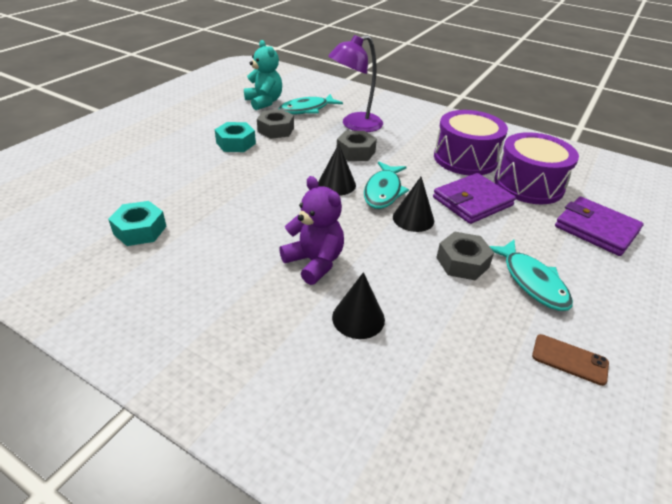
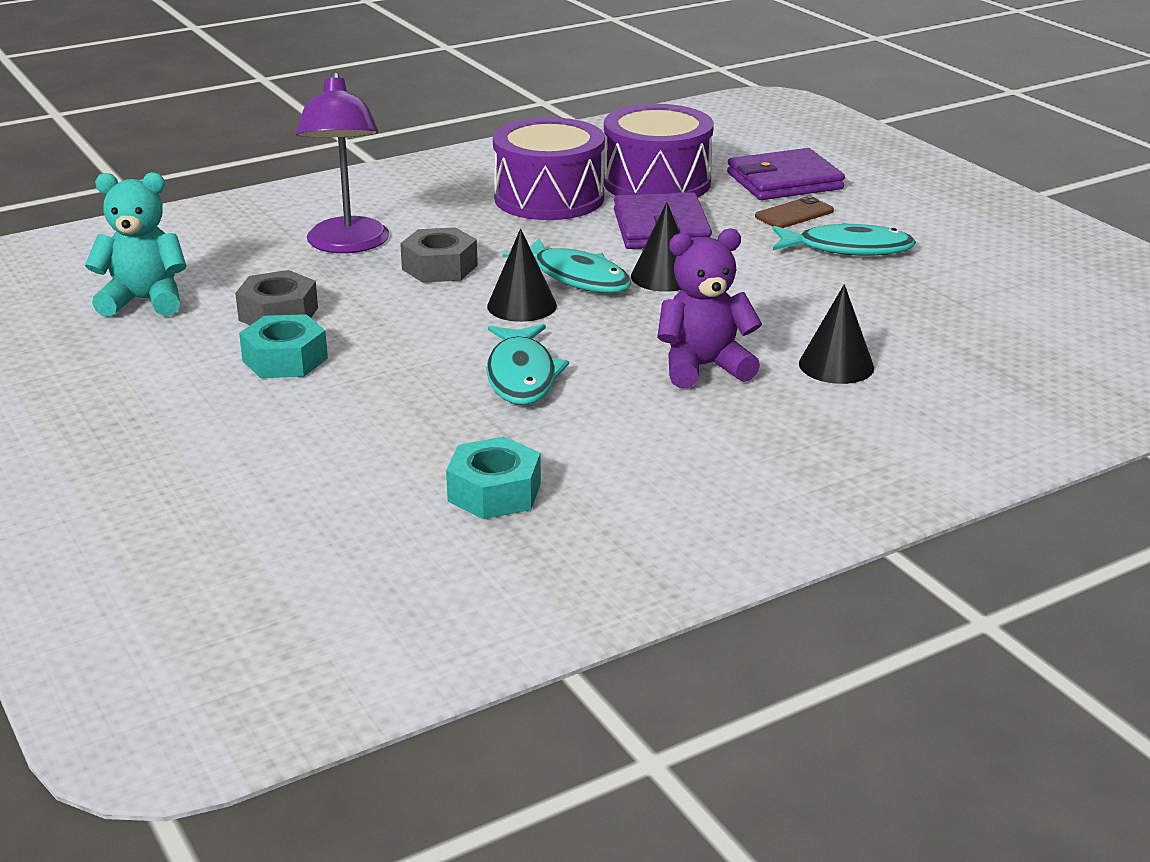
camera: 60 degrees left, 10 degrees down
(307, 109) = (232, 269): turquoise fish -> turquoise fish (521, 376)
(462, 262) = (782, 275): grey nut -> none
(569, 359) = (976, 273): brown phone -> brown phone (794, 214)

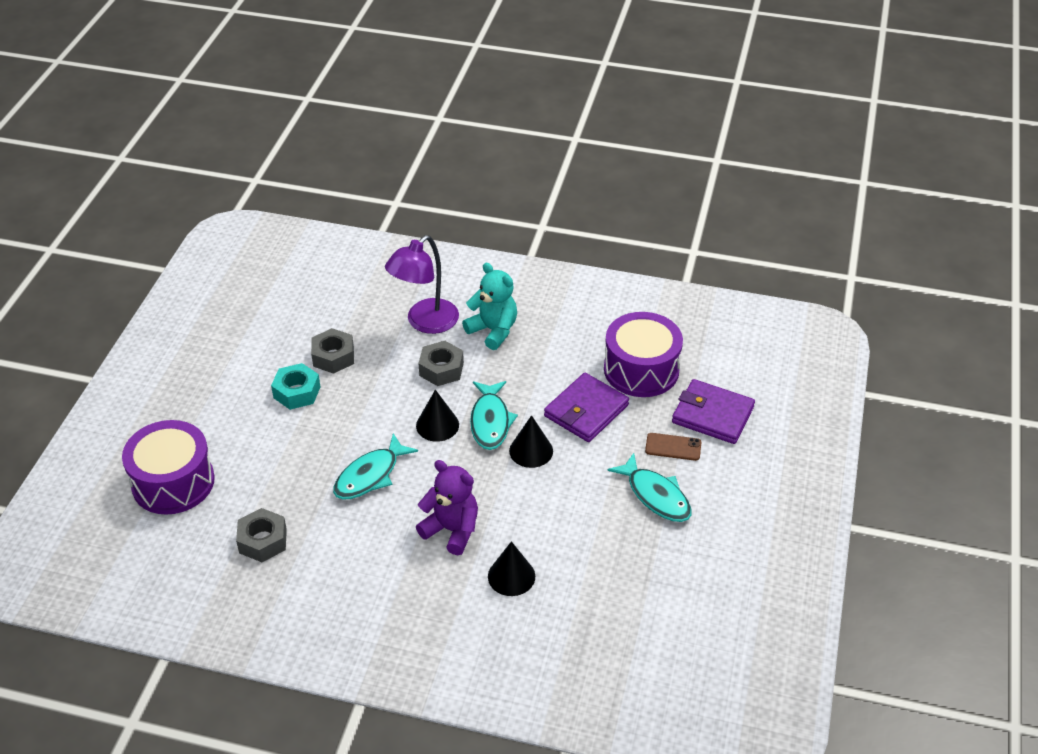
camera: 45 degrees right, 15 degrees up
(144, 301) = (295, 309): turquoise teddy bear -> turquoise teddy bear (493, 330)
(494, 492) = (263, 541): turquoise nut -> grey nut
(549, 198) = (567, 346): purple drum -> purple drum (173, 482)

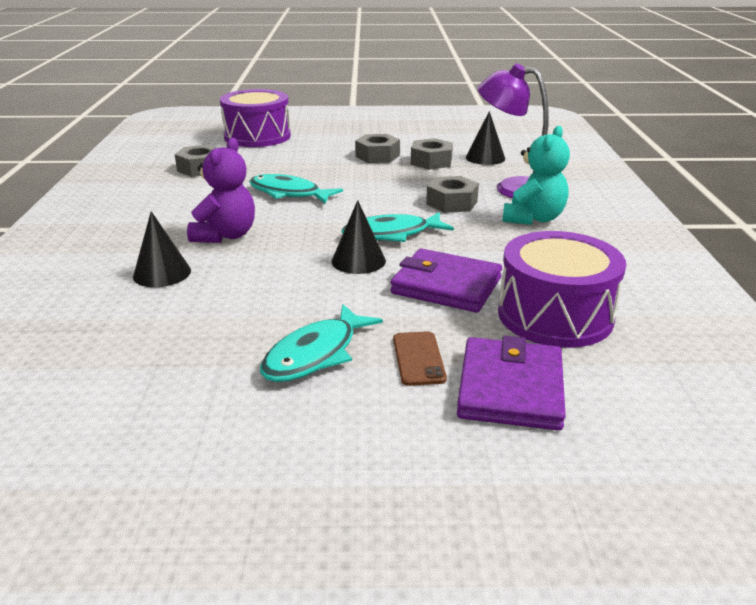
camera: 75 degrees right, 15 degrees down
(297, 392) = (377, 156): turquoise nut -> grey nut
(437, 425) = (370, 211): black cone -> black cone (485, 158)

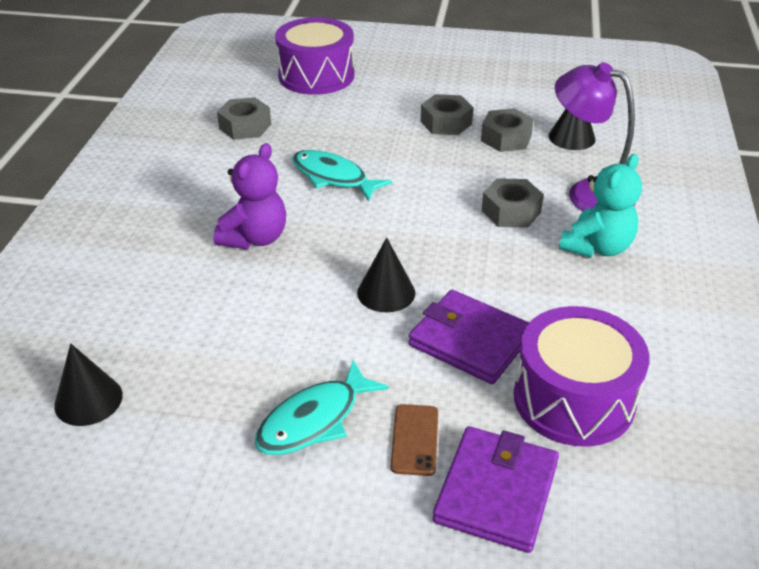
camera: 10 degrees right, 10 degrees up
(162, 273) = (183, 287): black cone -> black cone (88, 400)
(391, 234) = (431, 255): turquoise fish -> none

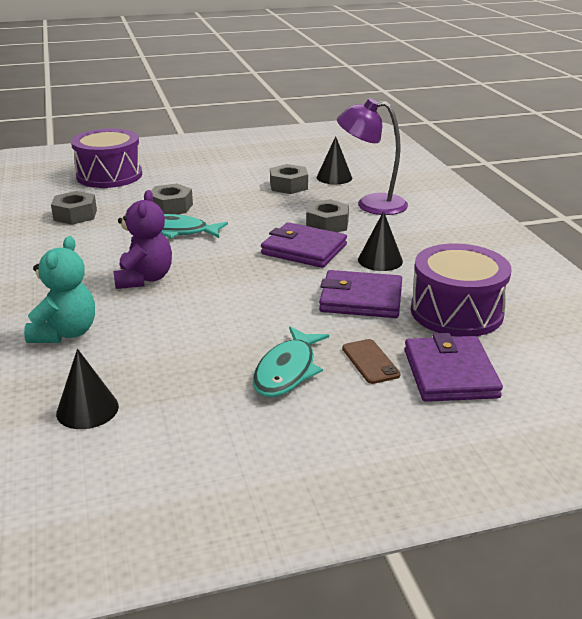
camera: 25 degrees left, 10 degrees down
(386, 292) = (276, 287): black cone -> black cone (380, 260)
(446, 123) = (237, 185): grey nut -> grey nut (171, 207)
(456, 244) = (304, 249): none -> purple wallet
(597, 247) = (402, 231): turquoise teddy bear -> turquoise teddy bear (65, 333)

